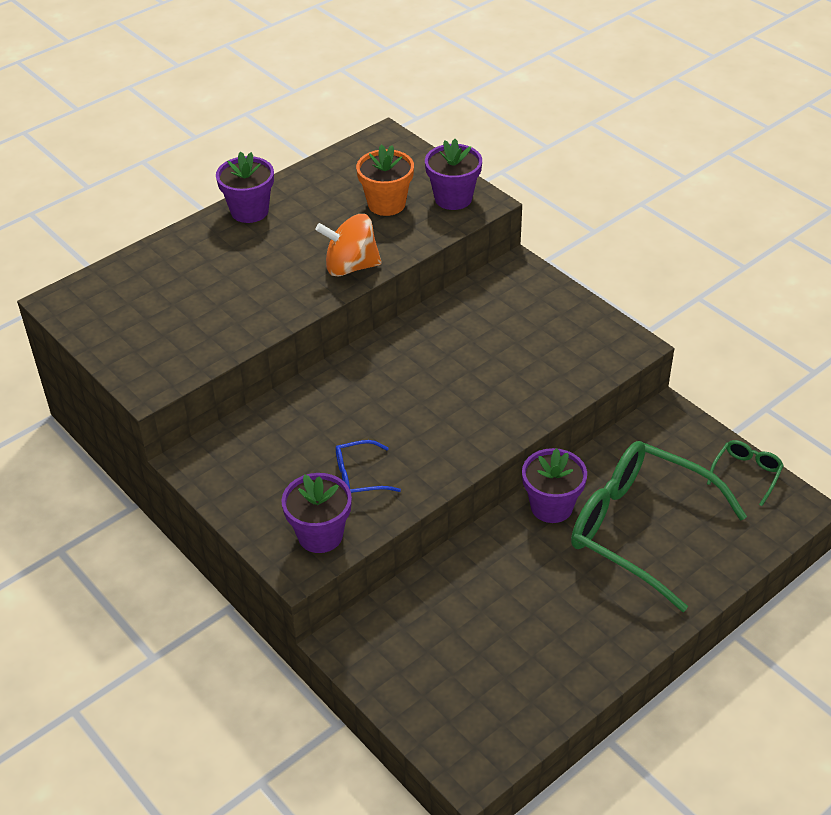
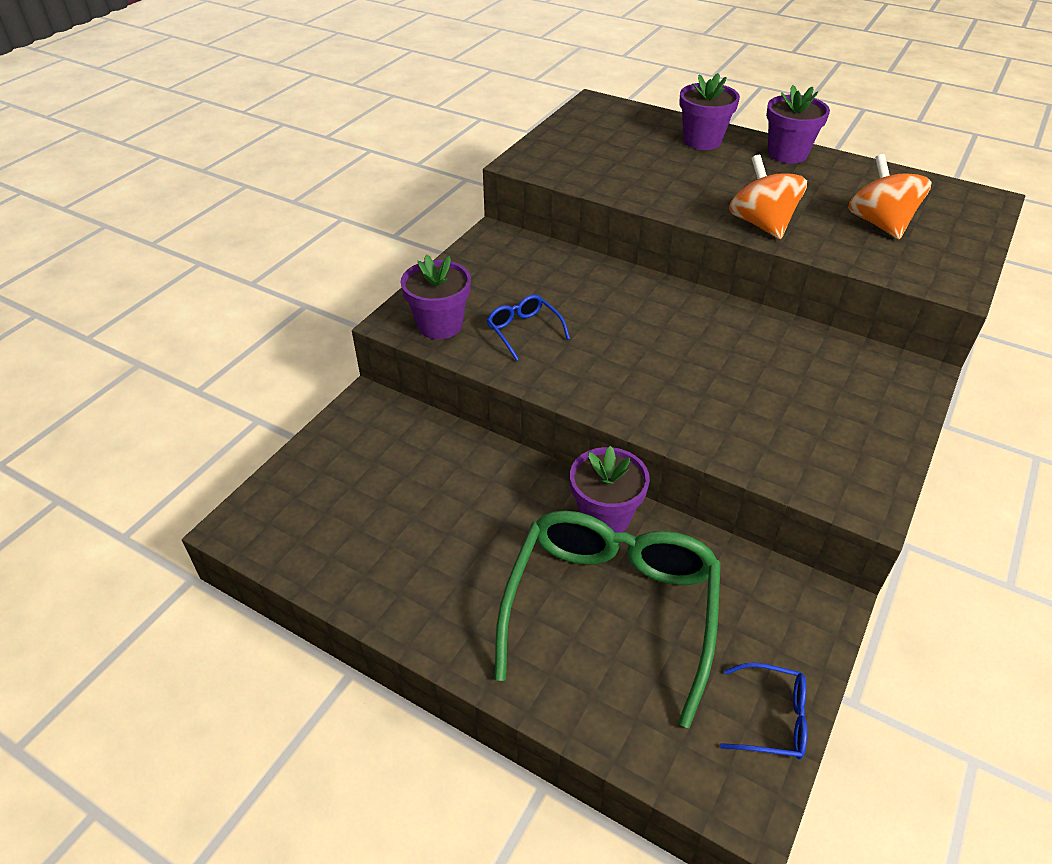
camera: 70 degrees right, 0 degrees up
(386, 204) = (879, 224): orange flower pot -> orange spinning top
(453, 198) = (937, 264): purple flower pot -> purple flower pot (702, 141)
(746, 474) = (772, 718): green glasses -> blue glasses

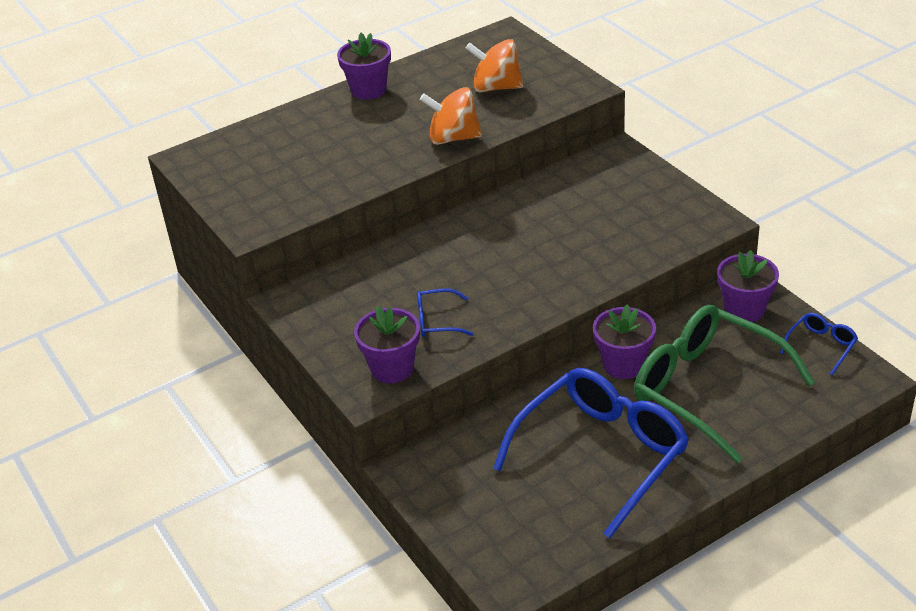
camera: 60 degrees left, 5 degrees down
(454, 542) = (602, 454): none -> blue glasses
(702, 141) = (309, 123): purple flower pot -> purple flower pot (744, 310)

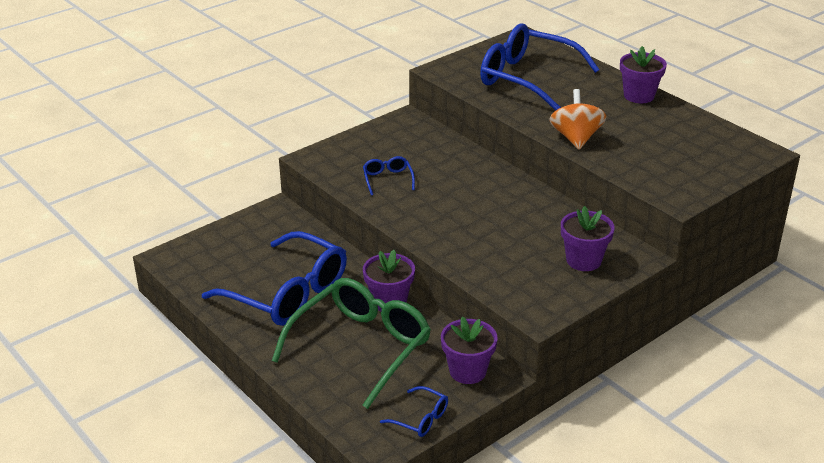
camera: 80 degrees right, 5 degrees down
(299, 162) = (527, 78): none -> blue glasses
(392, 368) = (335, 165): purple flower pot -> purple flower pot (583, 260)
(496, 87) = (663, 153): orange spinning top -> none

